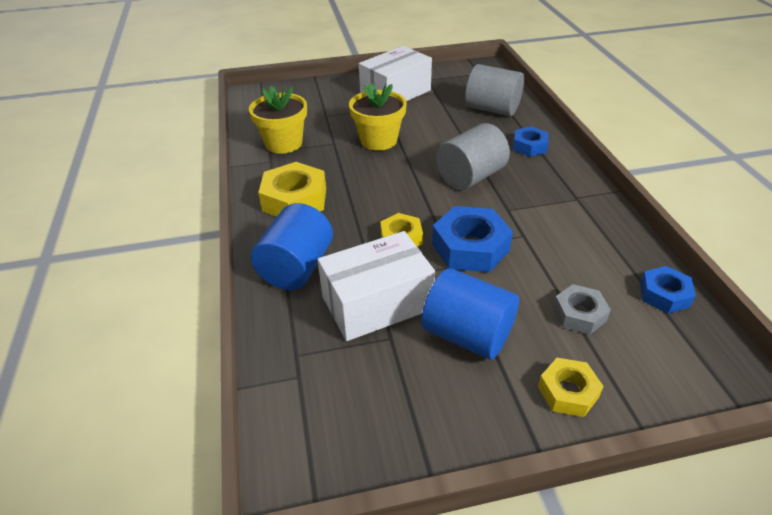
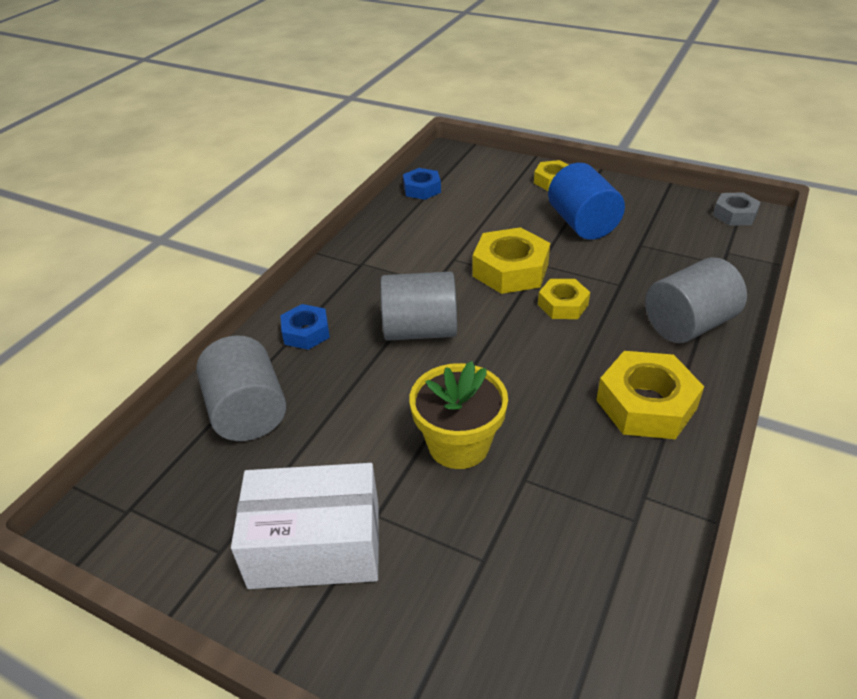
camera: 140 degrees left, 0 degrees up
(283, 143) = (603, 525): yellow flower pot -> none
(296, 267) = (688, 325): blue cylinder -> grey cylinder
(377, 303) = (632, 267): white box -> none
(470, 247) = (510, 270): blue nut -> yellow nut
(579, 314) = (492, 203): grey nut -> grey nut (734, 214)

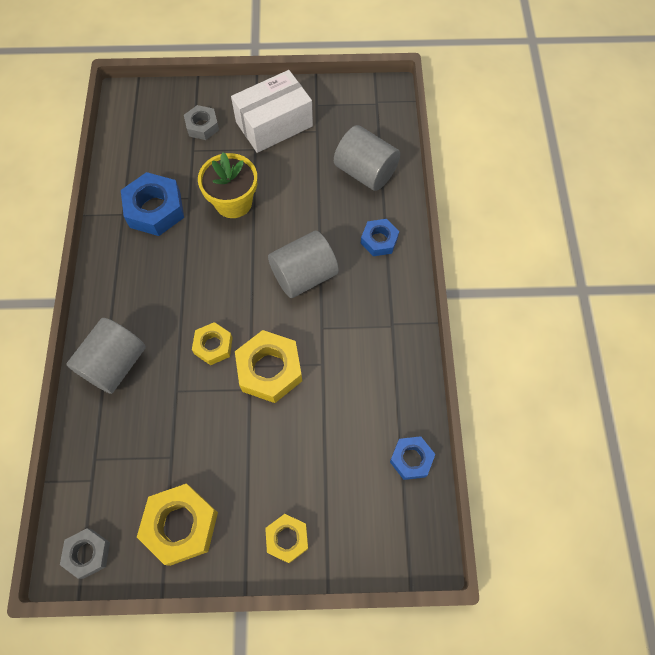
camera: 150 degrees right, 25 degrees up
(443, 602) = (202, 126): none -> grey nut
(582, 224) = (232, 467): blue cylinder -> none
(586, 481) = (155, 209): none -> blue nut
(646, 404) = (132, 276): yellow nut -> yellow nut (181, 525)

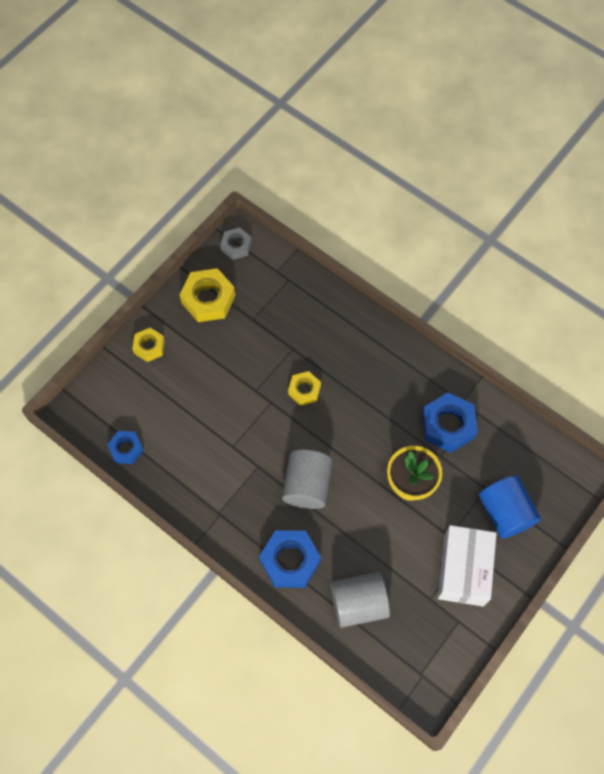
camera: 130 degrees right, 0 degrees up
(115, 364) = (342, 326): grey cylinder -> none
(202, 126) = (505, 512): grey nut -> blue cylinder
(269, 370) = (257, 411): yellow nut -> none
(379, 240) = (290, 561): blue nut -> blue nut, size x1.67

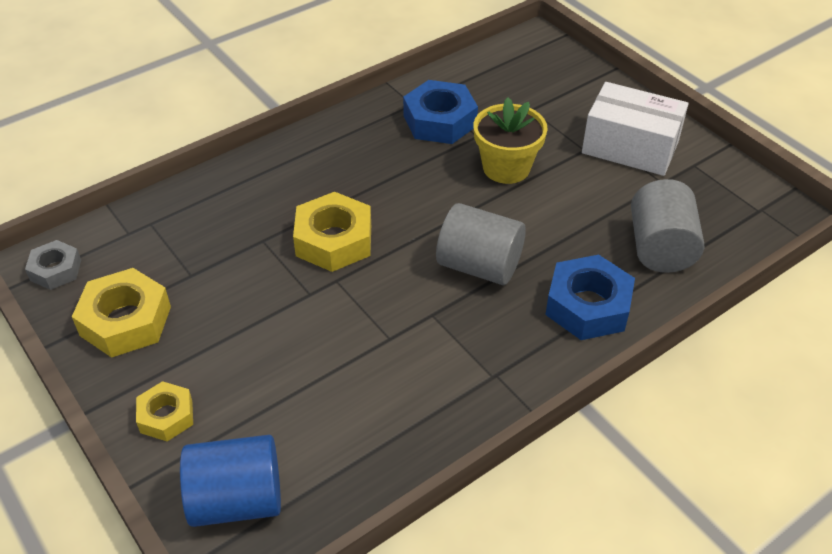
camera: 75 degrees left, 20 degrees down
(126, 449) = (341, 484): blue nut -> none
(304, 390) = (334, 240): yellow nut -> yellow nut, size x1.67
(505, 512) = (565, 101): blue cylinder -> blue cylinder (237, 500)

